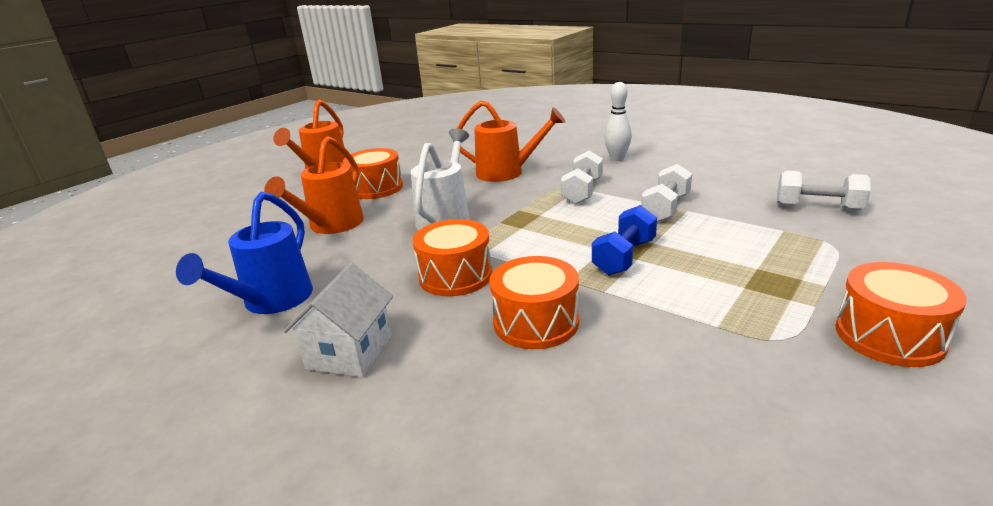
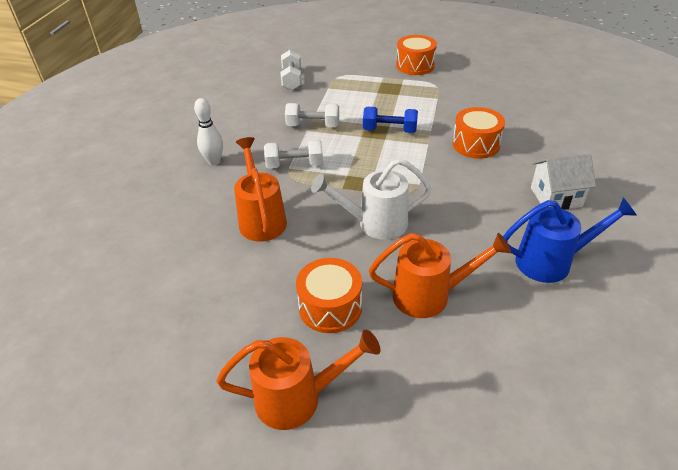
camera: 115 degrees left, 15 degrees up
(455, 276) = (455, 186): orange drum -> none

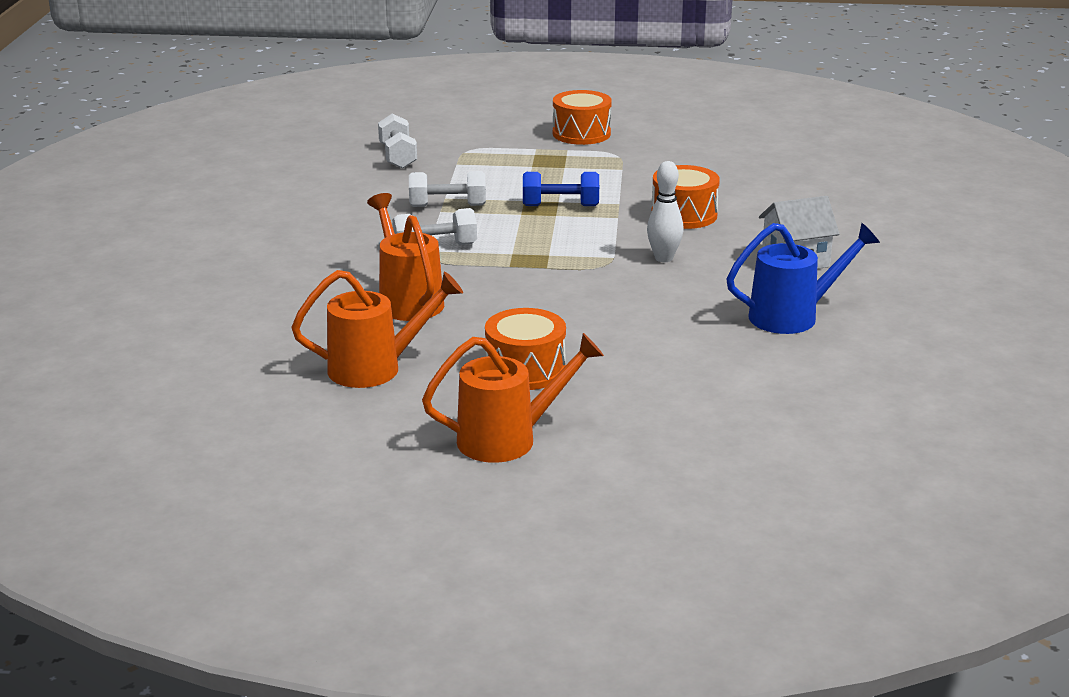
camera: 10 degrees left, 15 degrees down
(214, 161) = (316, 249): white bowling pin -> white bowling pin (663, 258)
(375, 223) = (563, 296): white watering can -> none
(430, 295) = (647, 353): orange watering can -> orange watering can (376, 368)

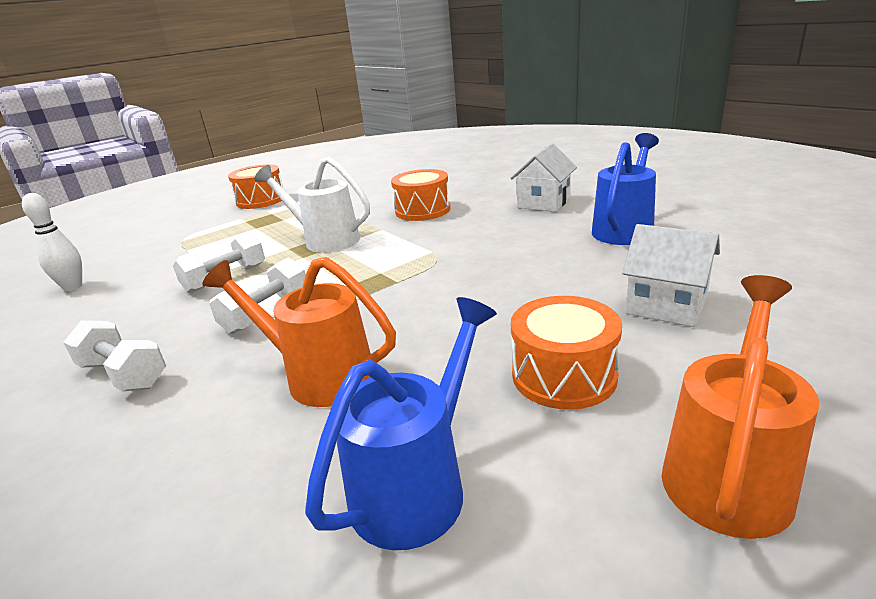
camera: 40 degrees left, 0 degrees up
(376, 368) = (418, 485): orange watering can -> blue watering can
(397, 156) = (119, 265): white dumbbell -> white dumbbell (123, 375)
(560, 206) = (325, 240): blue dumbbell -> white watering can
(663, 258) = (467, 237): white bowling pin -> white bowling pin (73, 287)
(671, 374) = (666, 305): none -> white house

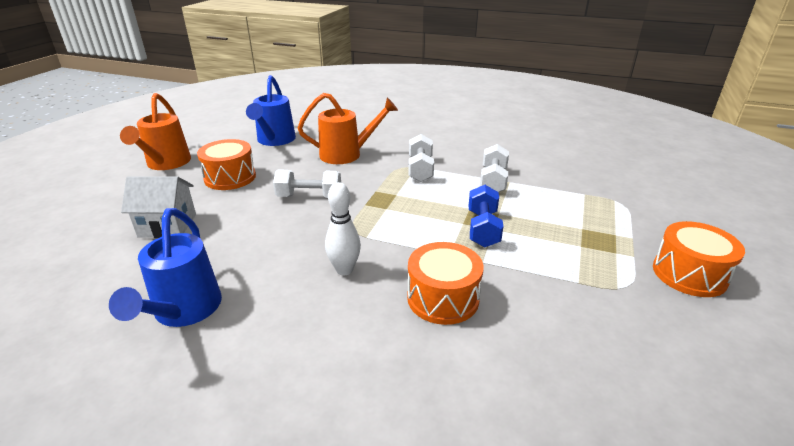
camera: 145 degrees right, 5 degrees up
(73, 287) = (583, 155): white bowling pin -> white bowling pin (344, 270)
(123, 375) = (438, 137): white dumbbell -> white dumbbell (309, 197)
(325, 240) = (483, 229): white watering can -> blue dumbbell
(544, 203) = (293, 354): white house -> none

